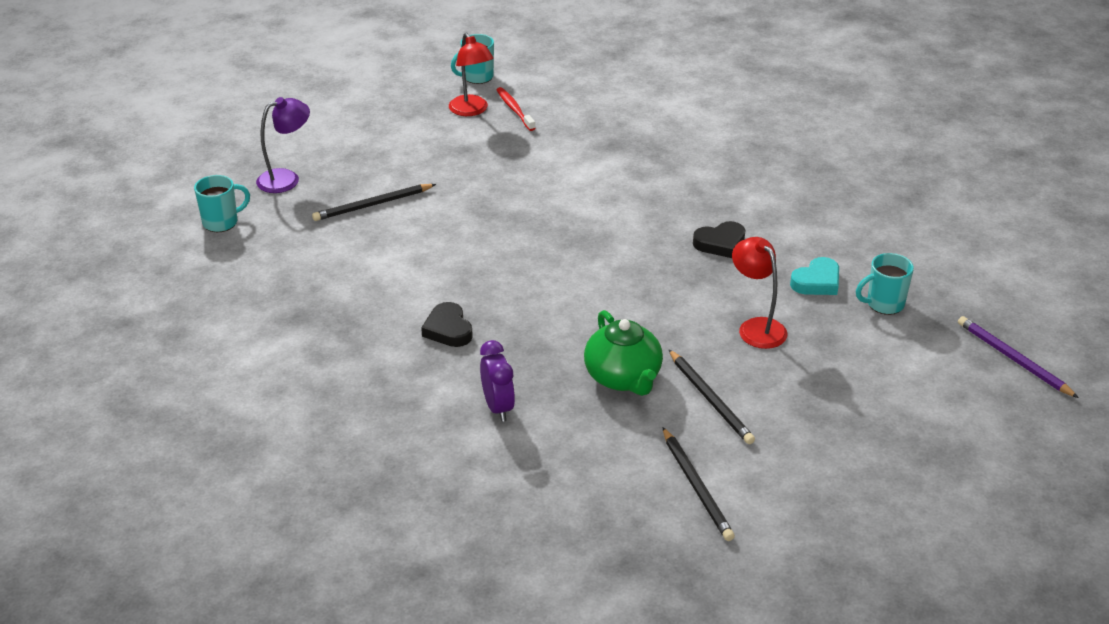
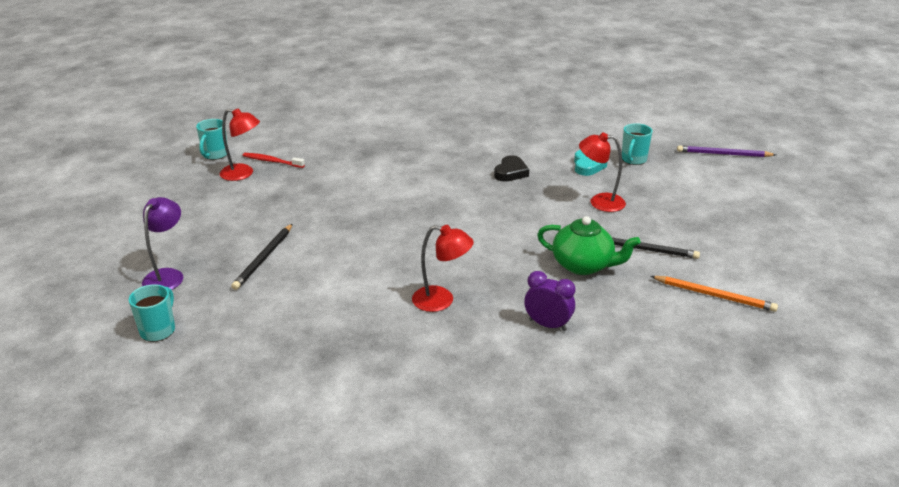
camera: 45 degrees left, 5 degrees down
(448, 329) = (441, 301): black heart -> red lamp
(696, 486) = (714, 295): black pencil -> orange pencil

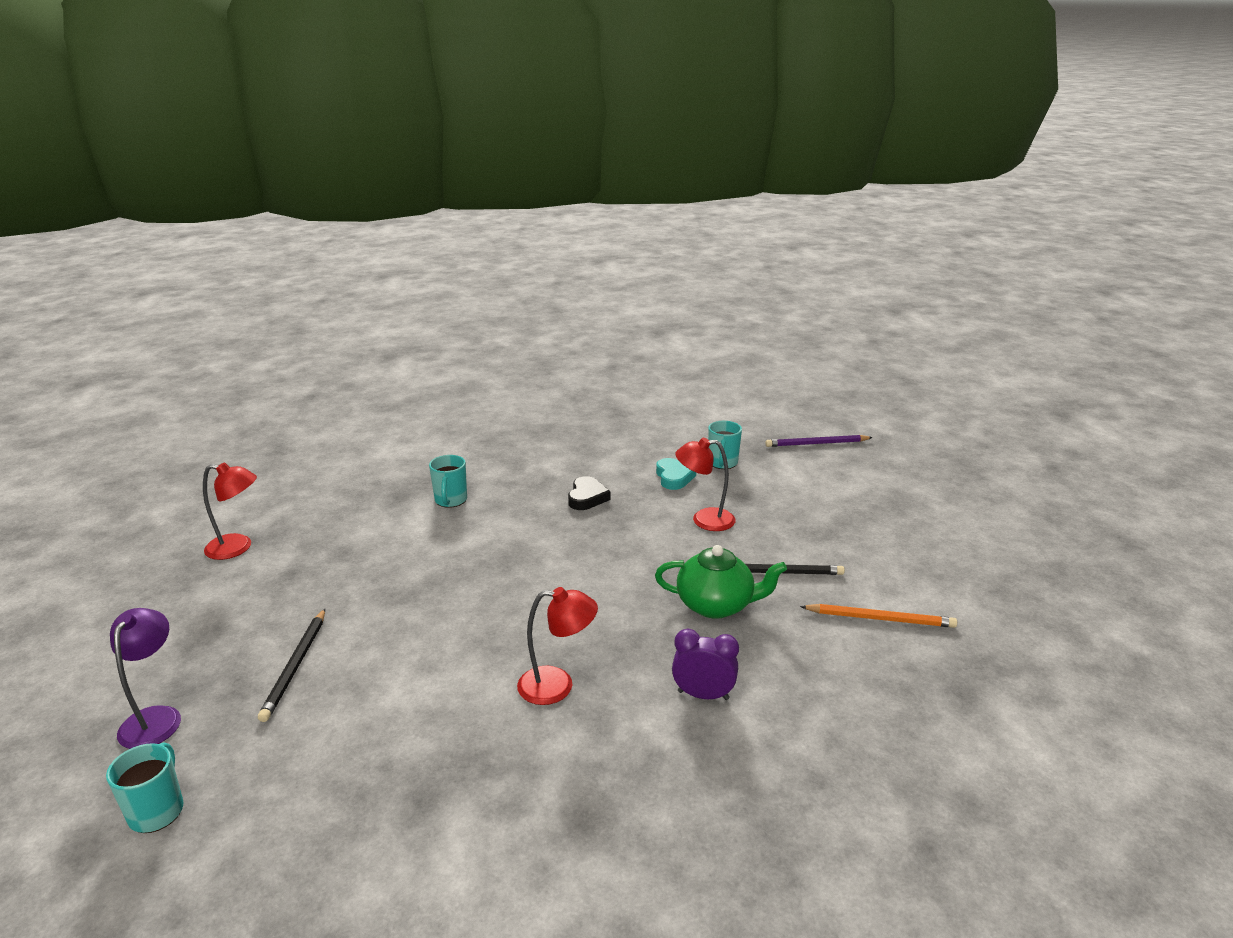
camera: 15 degrees left, 5 degrees down
(215, 155) = (192, 526): turquoise mug -> turquoise mug (450, 500)
(272, 161) = (274, 524): red toothbrush -> none

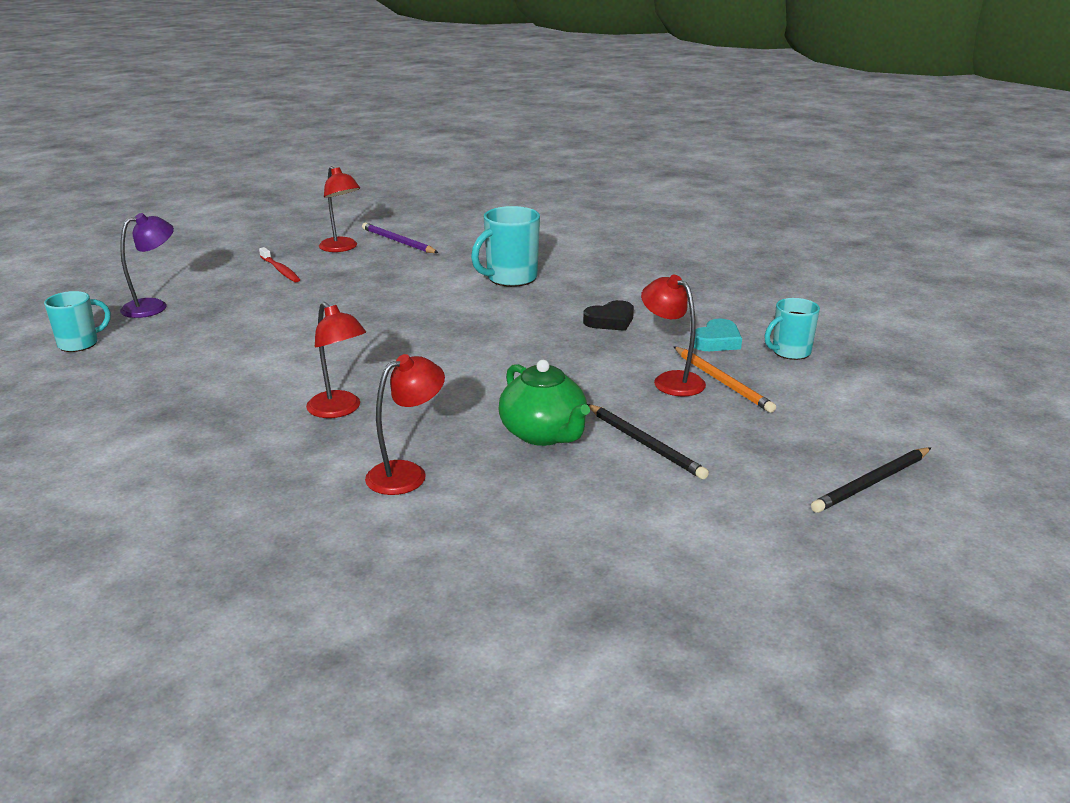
camera: 50 degrees right, 0 degrees up
(220, 601) = (280, 270): none -> red toothbrush
(296, 665) = (247, 319): black pencil -> black pencil (872, 483)
(450, 500) = (510, 278): turquoise mug -> turquoise mug, size x1.53
(703, 695) = (407, 474): purple clock -> red lamp
(817, 444) = (939, 383): purple pencil -> purple pencil (398, 241)
(879, 618) = (658, 525): orange pencil -> orange pencil (722, 381)

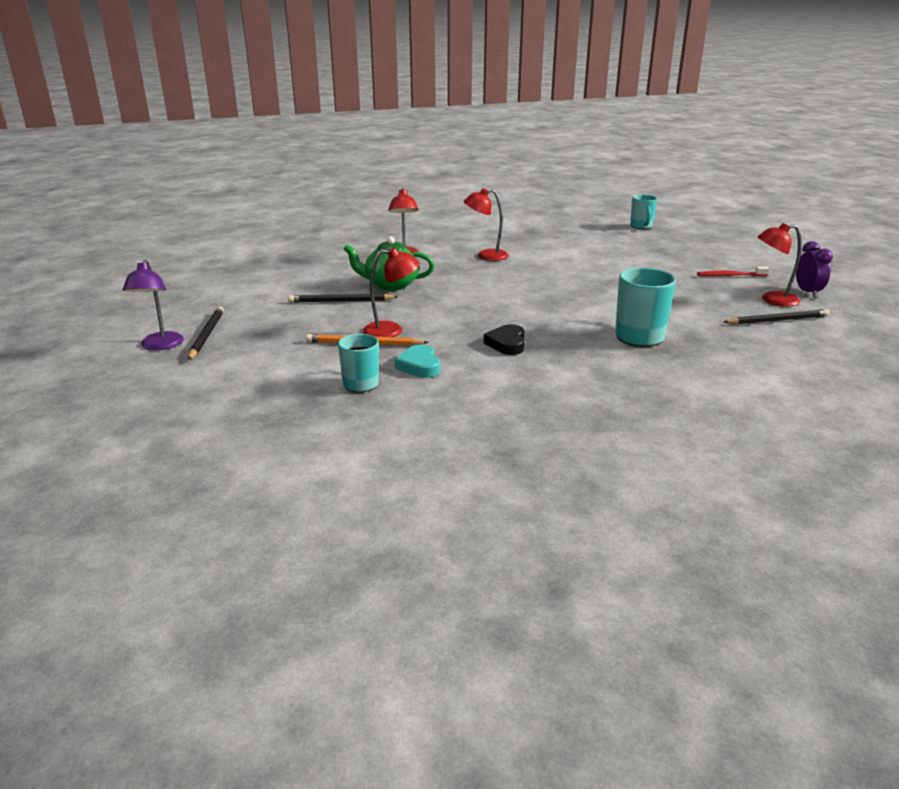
camera: 125 degrees right, 0 degrees up
(153, 306) = (685, 242): purple lamp -> purple lamp (160, 346)
(303, 239) = (807, 292): none -> purple clock
(398, 241) = (777, 320): purple pencil -> black pencil

